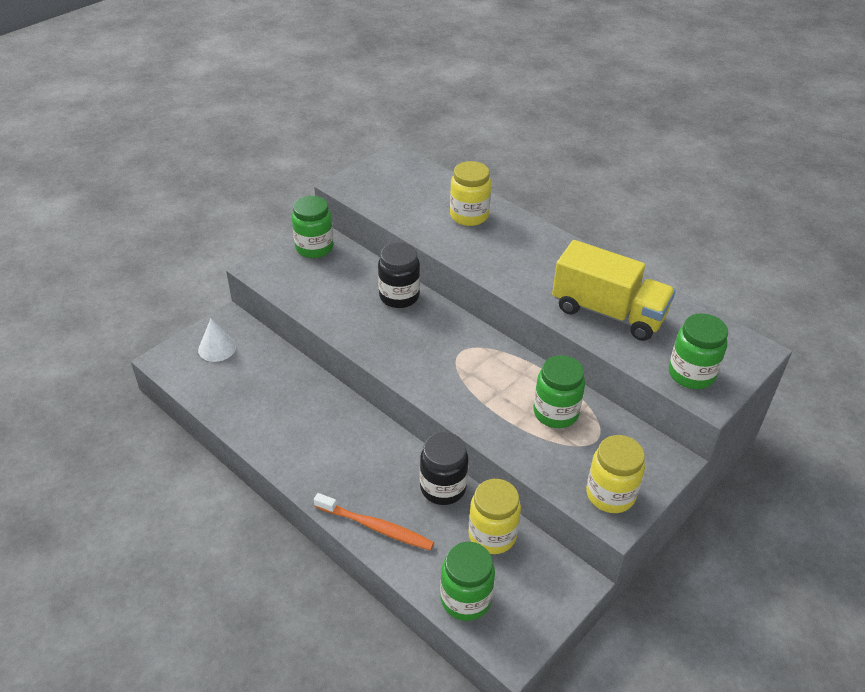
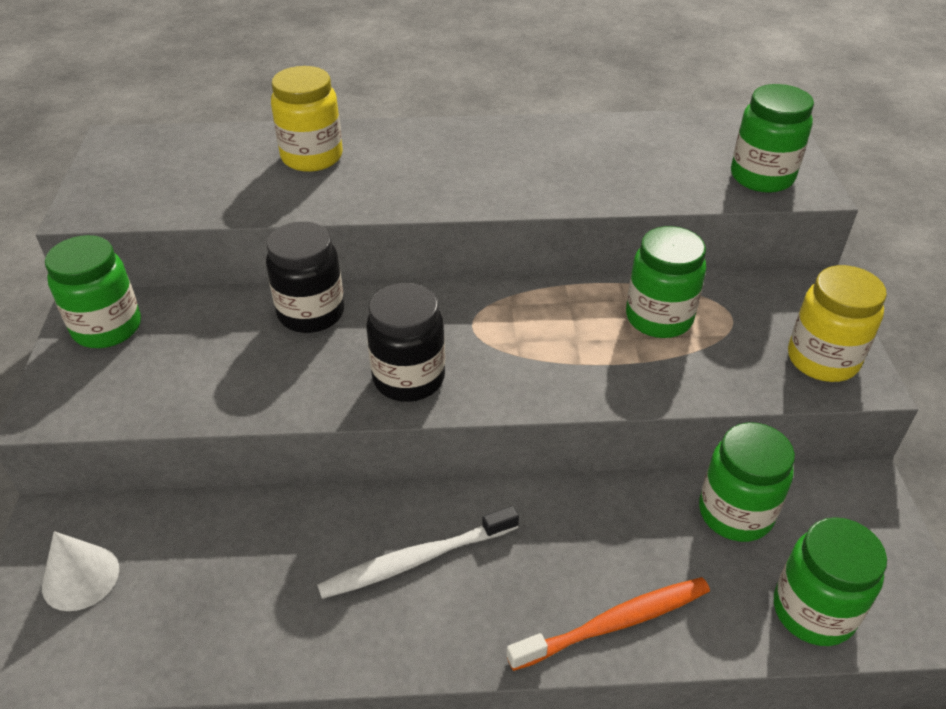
camera: 45 degrees left, 0 degrees up
(333, 438) = (415, 560): none -> white toothbrush
(443, 488) = (618, 507): black jar -> black jar (408, 378)
(492, 535) = (735, 513): yellow jar -> green jar
(608, 312) = (606, 168): yellow truck -> none

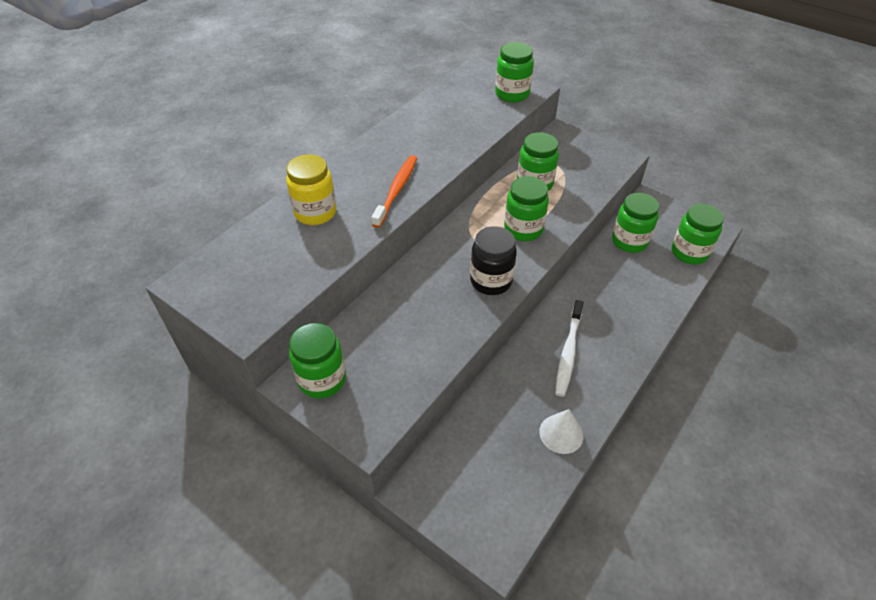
camera: 50 degrees left, 5 degrees up
(80, 577) = (465, 490): white cone -> white cone (561, 433)
(311, 313) = (405, 290): black jar -> none
(548, 356) = (523, 229): none -> green jar
(615, 623) = (652, 309): orange toothbrush -> orange toothbrush (396, 190)
(822, 359) = (603, 159): yellow jar -> none

